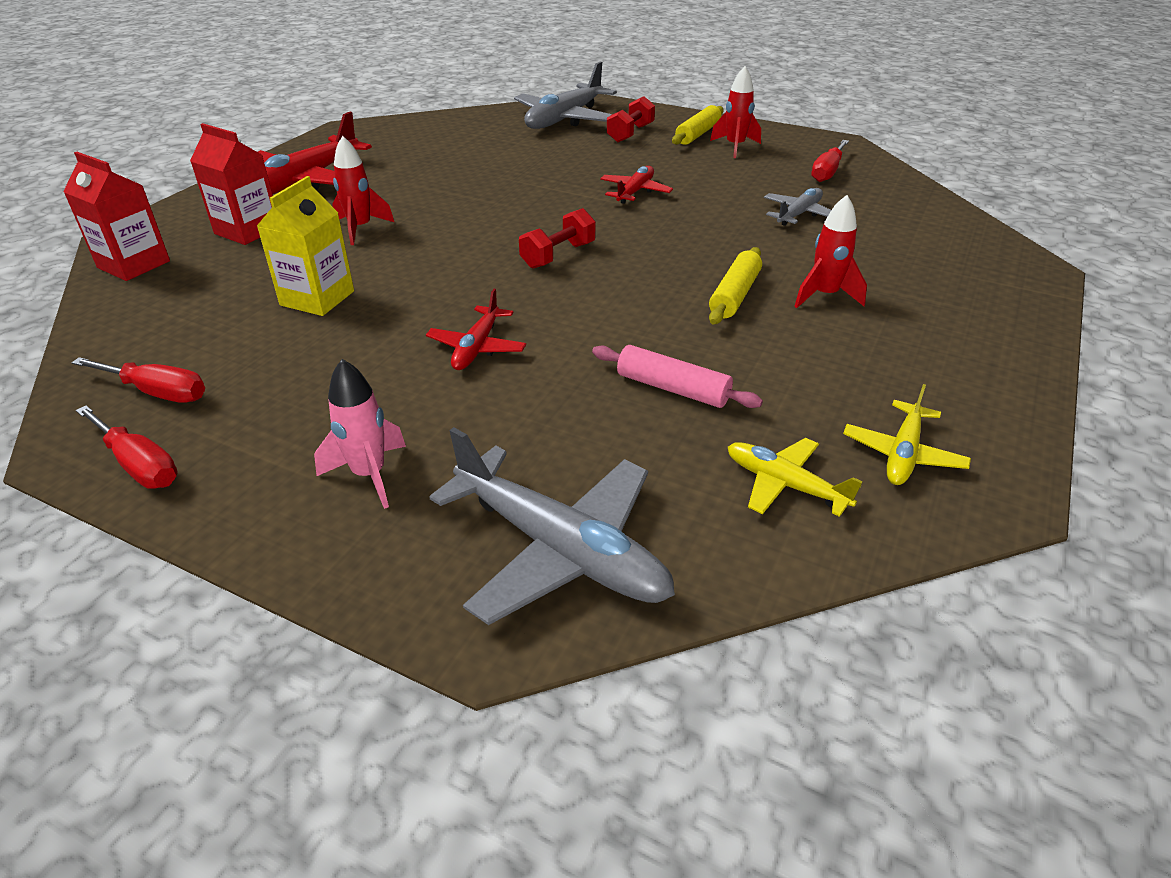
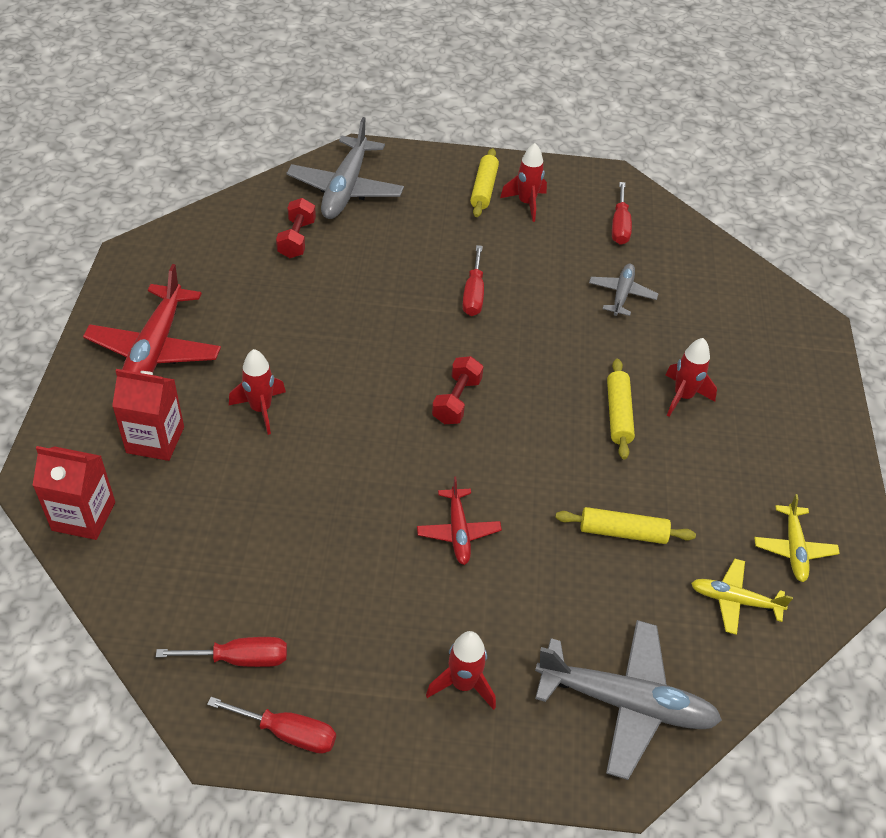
camera: 25 degrees left, 10 degrees up
(317, 298) = (289, 512): yellow carton -> none
(369, 475) = (463, 684): pink rocket -> red rocket
(630, 133) = (422, 201): red dumbbell -> red dumbbell (297, 239)
(635, 192) = (473, 294): red plane -> red screwdriver
(672, 388) = (623, 532): pink rolling pin -> yellow rolling pin

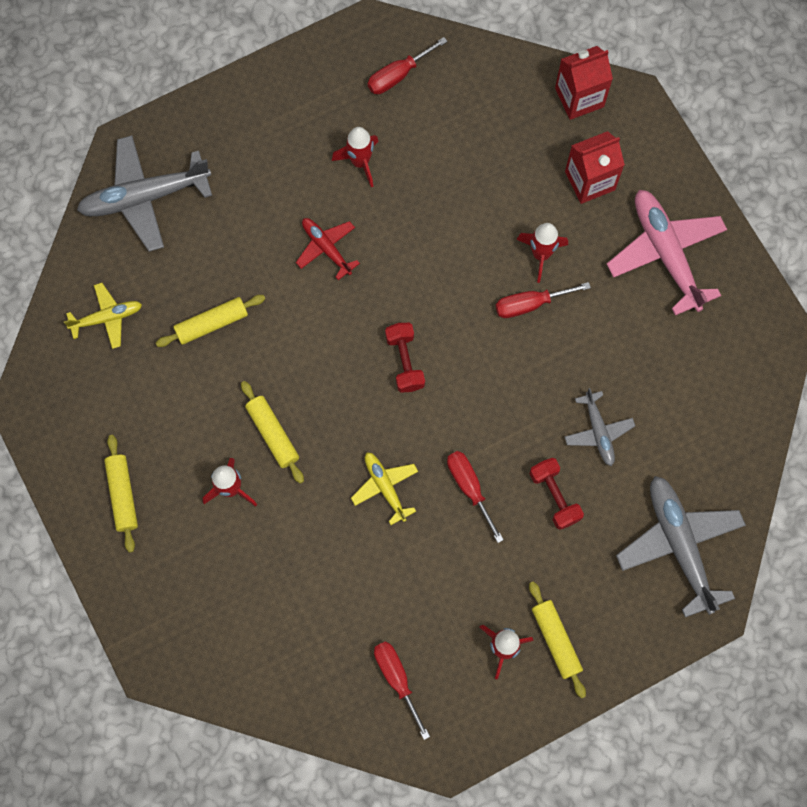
camera: 150 degrees right, 25 degrees up
(155, 350) = (665, 253): red plane -> pink plane
(288, 733) = (335, 53): red screwdriver -> red screwdriver (530, 304)
(297, 239) = (665, 447): red dumbbell -> red dumbbell (554, 496)
(463, 684) = (252, 145): red rocket -> red rocket (360, 162)
(622, 294) = (344, 580): grey plane -> grey plane (598, 431)
(790, 444) = (122, 495): none -> yellow rolling pin
(793, 548) = (82, 391): yellow plane -> yellow plane (385, 487)

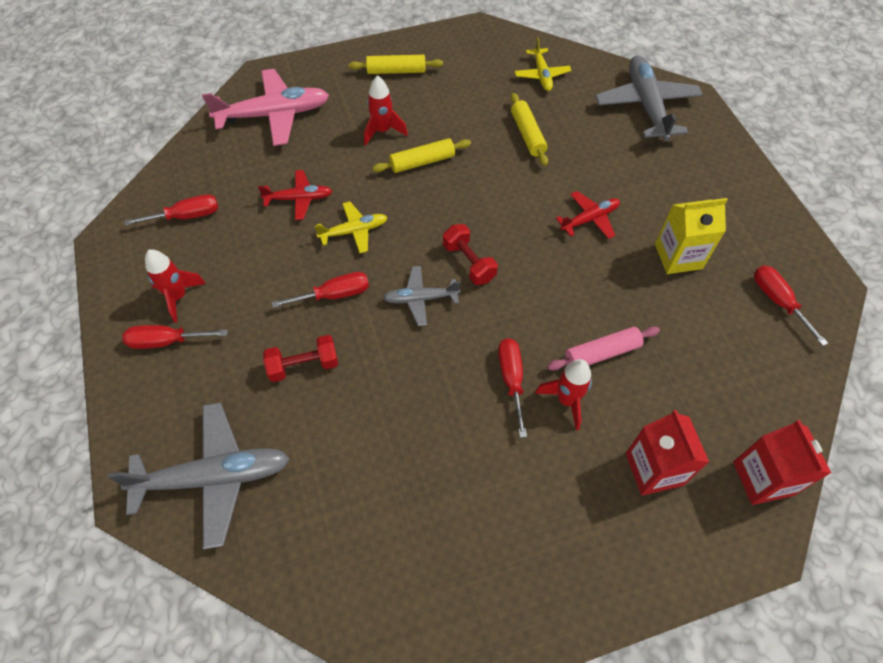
camera: 100 degrees right, 15 degrees down
(350, 559) = (299, 199): none -> red plane
(360, 162) = (678, 256): red rocket -> yellow carton
(405, 361) = (469, 263): red dumbbell -> red dumbbell turned 60 degrees clockwise
(486, 228) = (602, 353): none -> pink rolling pin
(556, 640) = (166, 341): yellow rolling pin -> red screwdriver
(598, 431) = (359, 420): grey plane -> grey plane (421, 299)
(665, 253) = (555, 538): pink plane -> pink plane (274, 115)

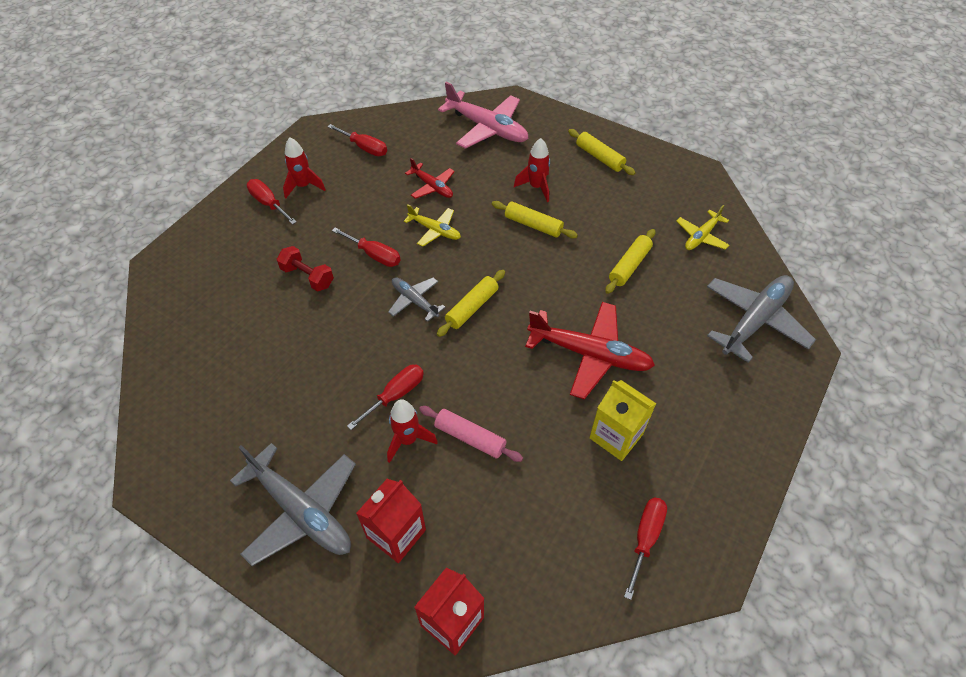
camera: 50 degrees right, 5 degrees down
(214, 477) = (196, 289): grey plane -> grey plane (301, 511)
(469, 263) = (472, 307): red dumbbell -> yellow rolling pin
(589, 219) = (589, 354): red plane -> red plane, size x1.82

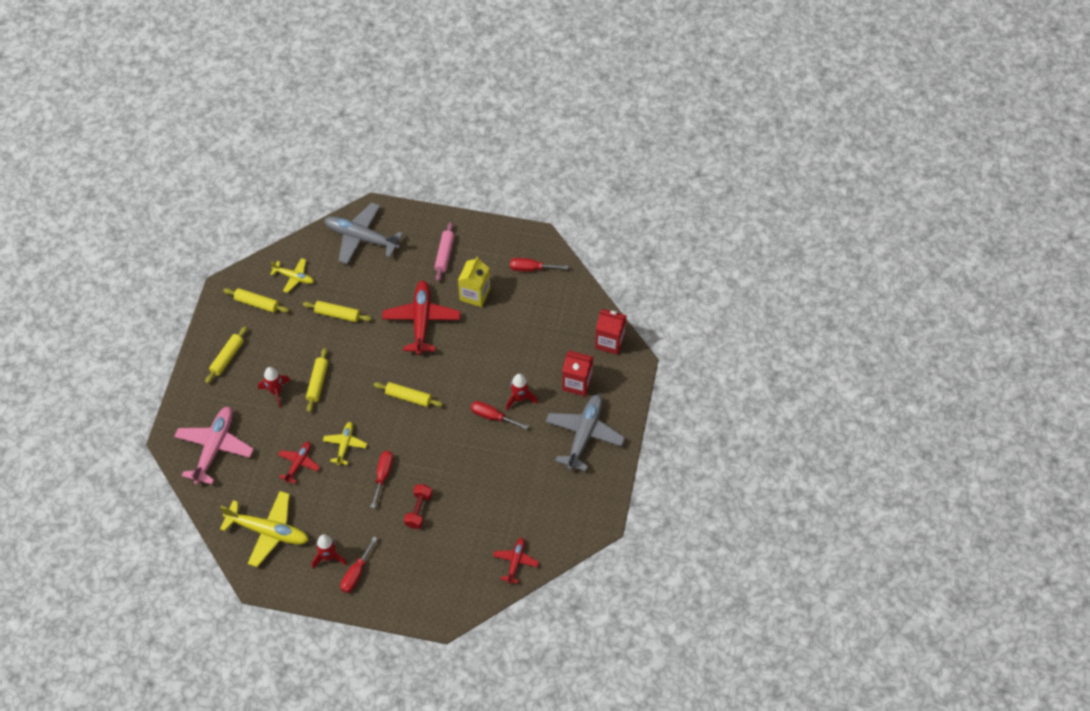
camera: 110 degrees left, 5 degrees up
(172, 356) = (515, 562): none -> red plane
(364, 148) = (268, 531): red screwdriver -> yellow plane
(415, 301) = (415, 433): grey plane -> none
(470, 437) = (505, 367): pink rolling pin -> pink rolling pin (444, 254)
(669, 195) = (257, 303): none -> yellow rolling pin

